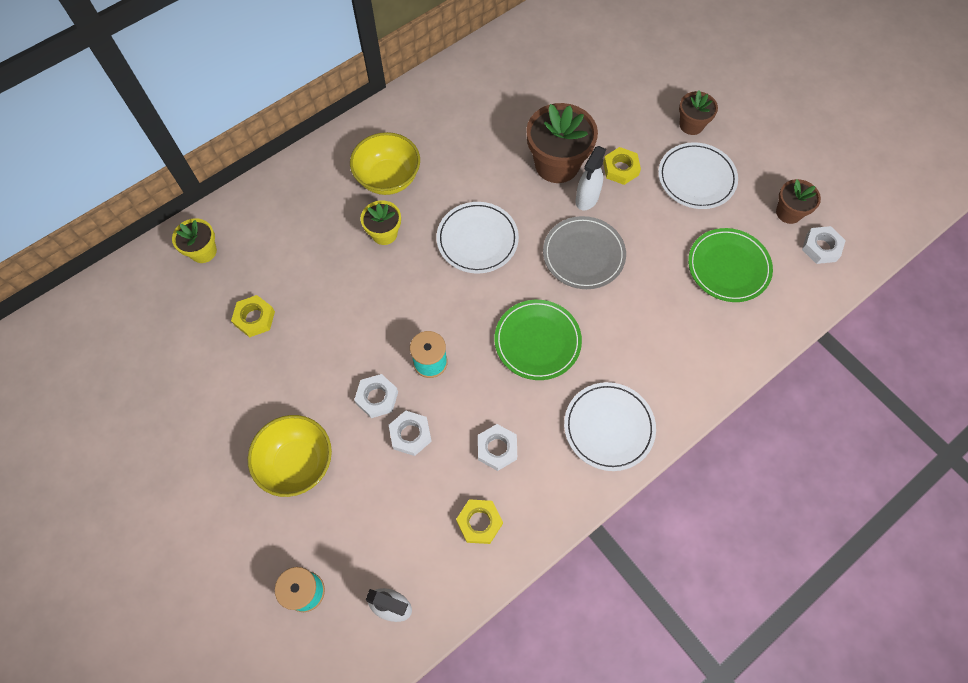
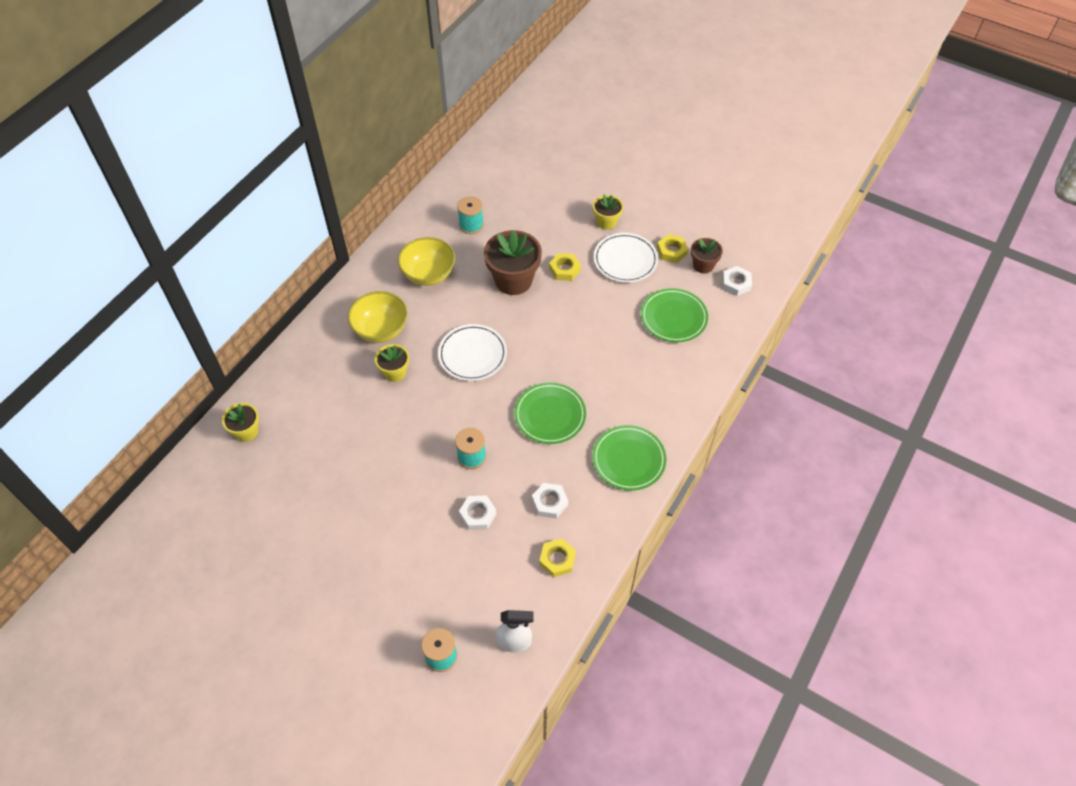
camera: 20 degrees left, 10 degrees down
(254, 318) = (313, 469): yellow nut -> yellow nut (671, 251)
(297, 463) = (395, 565): yellow bowl -> yellow bowl (428, 274)
(377, 398) = (440, 496): white nut -> none
(534, 85) = (471, 225): none -> turquoise spool
(583, 254) = (560, 341): grey plate -> none
(586, 199) = (547, 299): white spray bottle -> none
(609, 427) = (628, 459): white plate -> green plate
(691, 125) = (606, 222): brown flower pot -> yellow flower pot

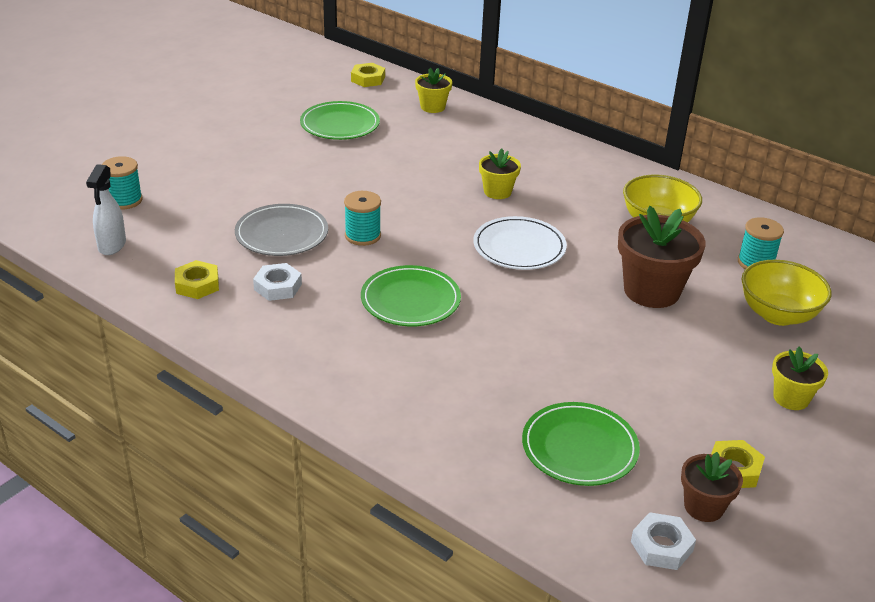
camera: 95 degrees right, 20 degrees down
(381, 330) = (564, 185): yellow bowl -> yellow bowl (778, 315)
(478, 514) = (282, 234): white nut -> grey plate
(564, 269) = (677, 341): yellow nut -> yellow nut (368, 79)
(625, 260) = (705, 409): white plate -> none
(628, 459) = (320, 361): green plate -> green plate (340, 124)

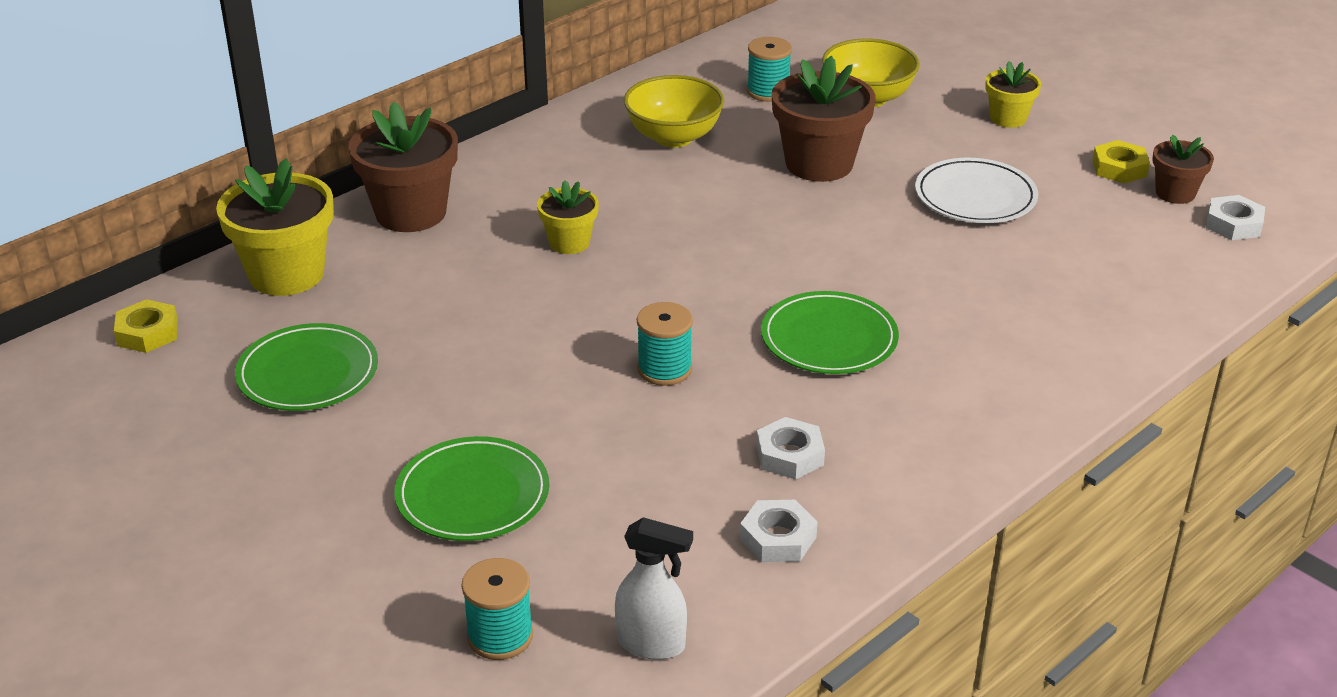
camera: 80 degrees left, 0 degrees up
(197, 285) = (778, 538): yellow nut -> white nut
(282, 234) = (647, 448): grey plate -> none
(432, 107) = (286, 274): yellow flower pot -> yellow flower pot, size x1.79
(511, 135) = (411, 213): none -> brown flower pot
(519, 247) = (714, 241): white plate -> white plate (975, 196)
(579, 448) = (1101, 250): green plate -> green plate (472, 495)

